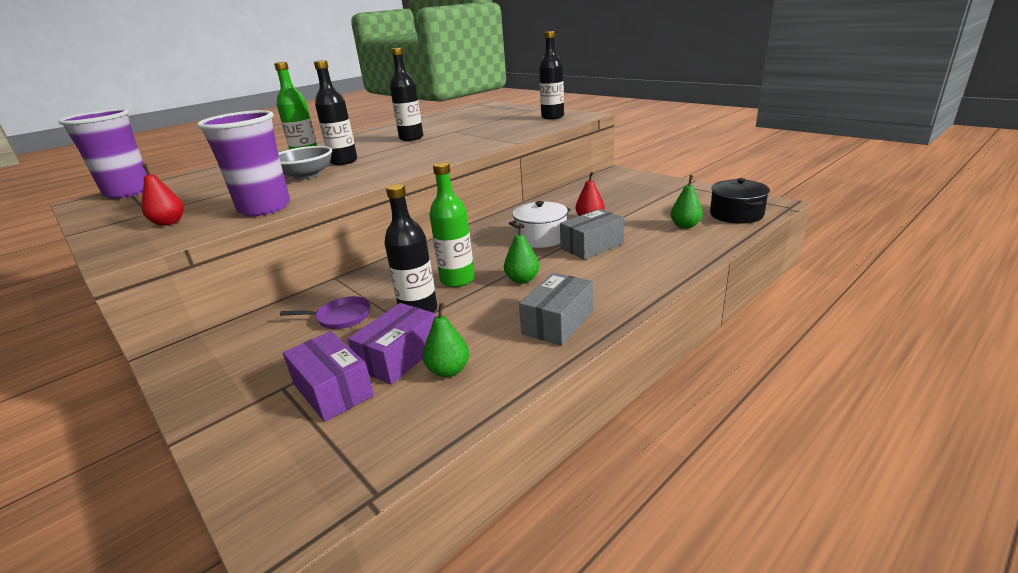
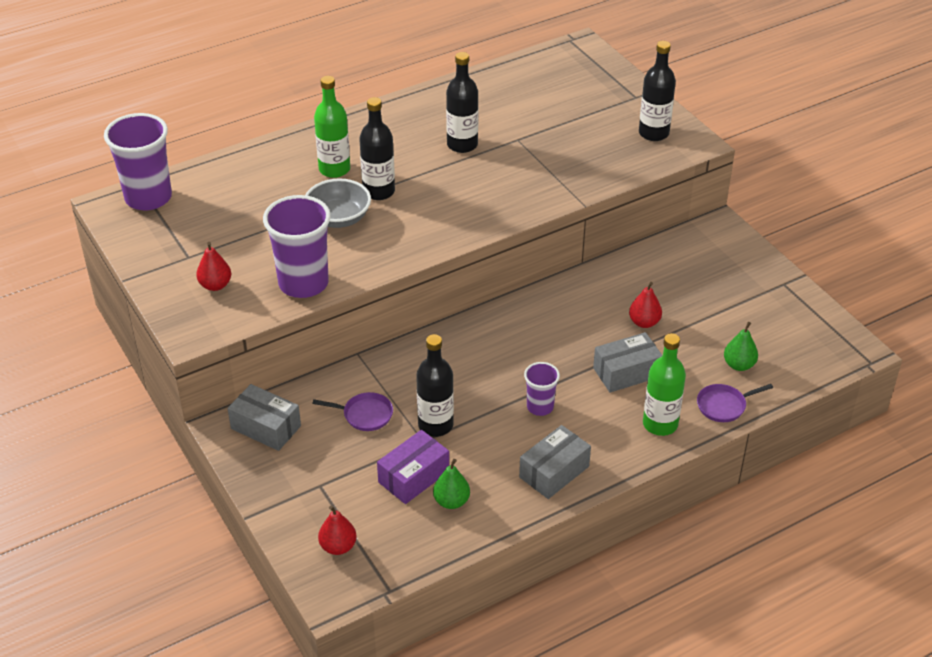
camera: 10 degrees right, 15 degrees up
(225, 347) = (266, 427): none -> grey box
(299, 451) = (338, 546): none -> red pear
(332, 390) = (360, 498): purple box -> none
(457, 280) = (478, 390): green bottle -> green bottle (660, 424)
(522, 279) = (540, 407): green pear -> purple cup
(541, 237) = (579, 343): white pot -> none
(693, 249) = (723, 405): none -> purple pan
(736, 214) = (805, 359): black pot -> none

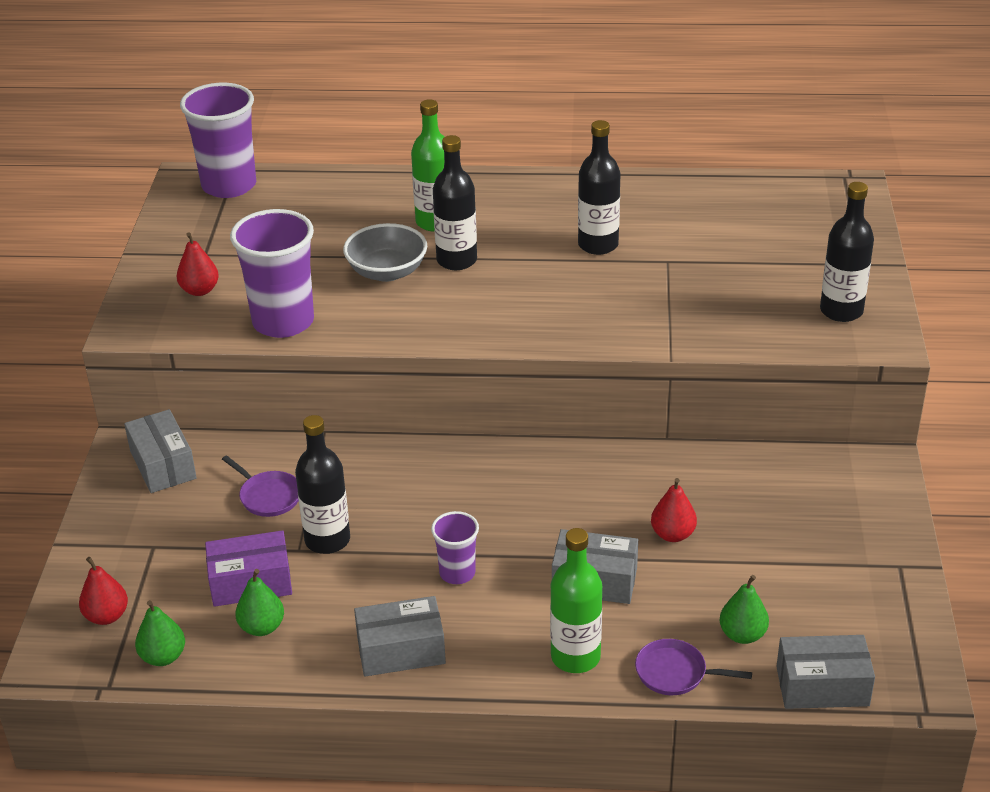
camera: 35 degrees right, 5 degrees down
(406, 553) = (163, 657): none -> green pear
(807, 374) = (822, 686): none -> grey box

